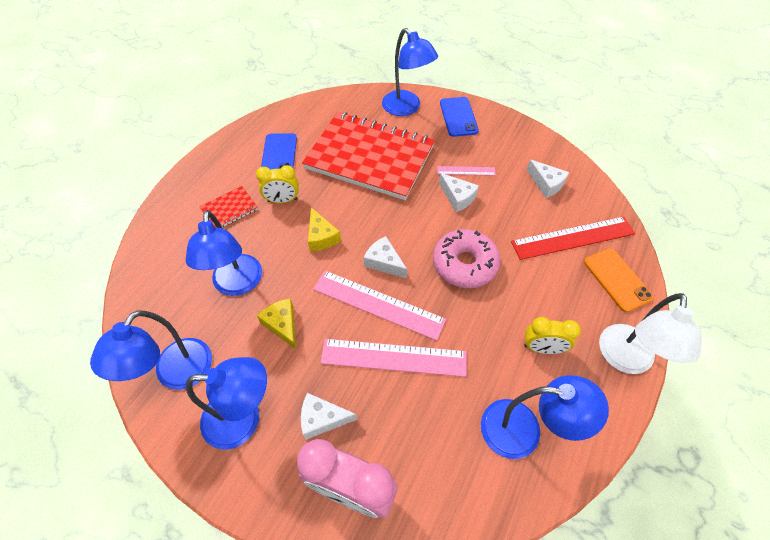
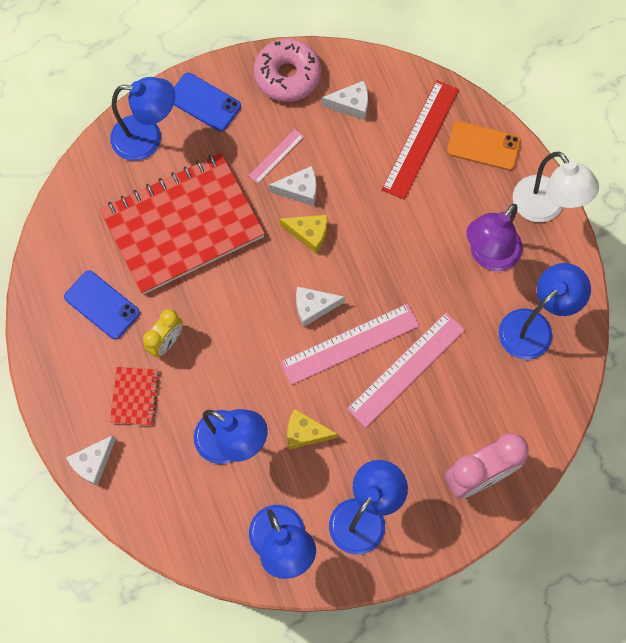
camera: 50 degrees left, 15 degrees up
(321, 237) = (241, 338): yellow cheese -> yellow cheese (309, 233)
(322, 419) = (412, 458): white cheese -> white cheese (93, 463)
(464, 264) = (371, 245): pink donut -> pink donut (287, 76)
(542, 348) = (489, 256): yellow clock -> purple lamp

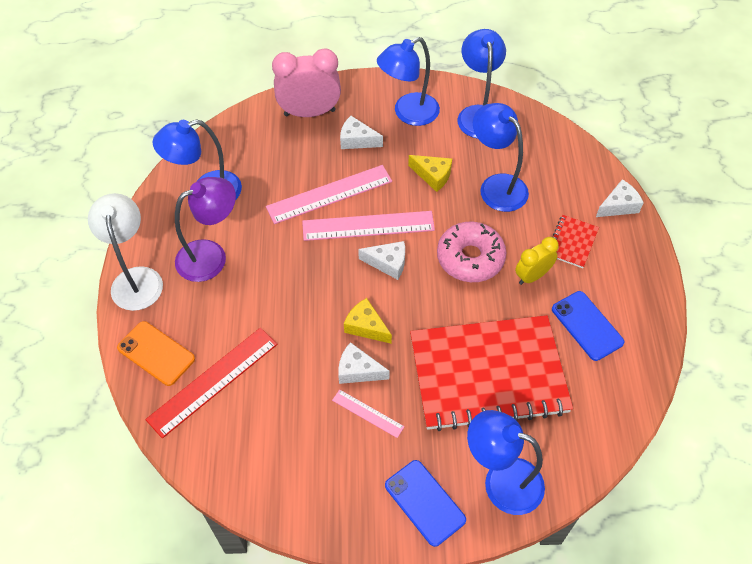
camera: 160 degrees left, 15 degrees down
(276, 156) = (368, 413): pink ruler -> pink ruler turned 60 degrees clockwise
(287, 76) = (319, 502): pink donut -> pink donut (470, 258)
(351, 104) = (265, 443): white cheese -> white cheese (357, 140)

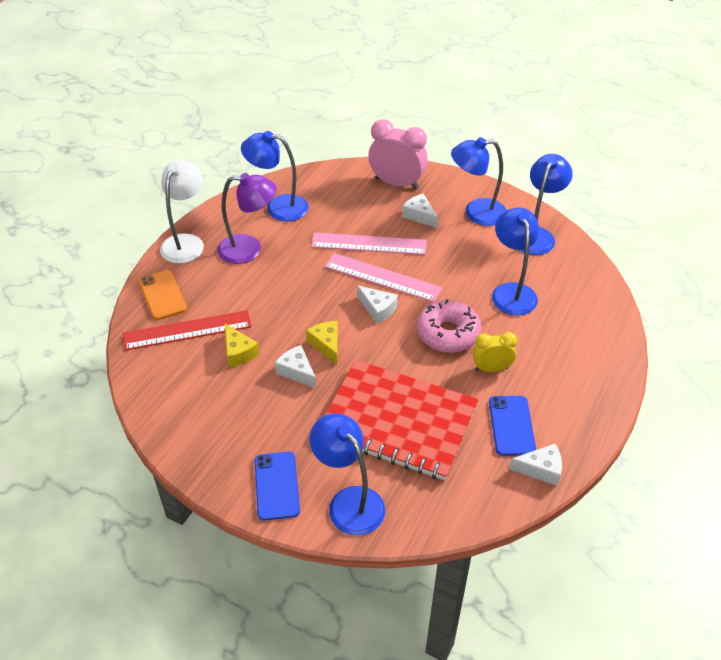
camera: 30 degrees right, 10 degrees down
(368, 413) = (281, 404): pink ruler -> none
(433, 176) = (462, 263): yellow cheese -> yellow cheese (238, 352)
(572, 242) = (546, 359): red notebook -> none
(618, 206) = (611, 349): white cheese -> white cheese (541, 469)

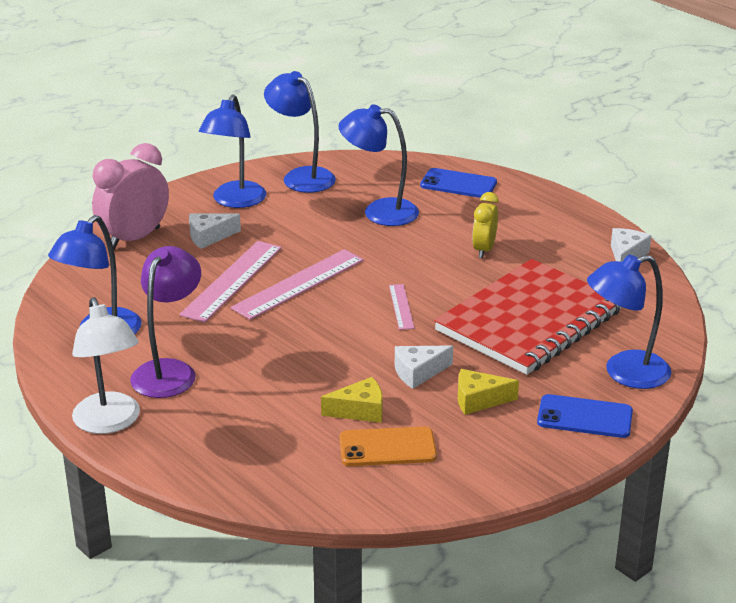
camera: 70 degrees left, 15 degrees down
(162, 295) = (207, 459): orange phone -> orange phone (387, 447)
(186, 242) = (110, 422): white lamp -> white lamp turned 150 degrees counterclockwise
(187, 330) = (293, 447): red ruler -> none
(326, 345) = (386, 344): yellow cheese -> yellow cheese (479, 400)
(378, 309) = (350, 298): white cheese -> none
(380, 340) = (401, 306): none -> pink ruler
(448, 333) = (418, 263): pink donut -> none
(511, 425) = (565, 257): blue phone -> blue phone (458, 184)

